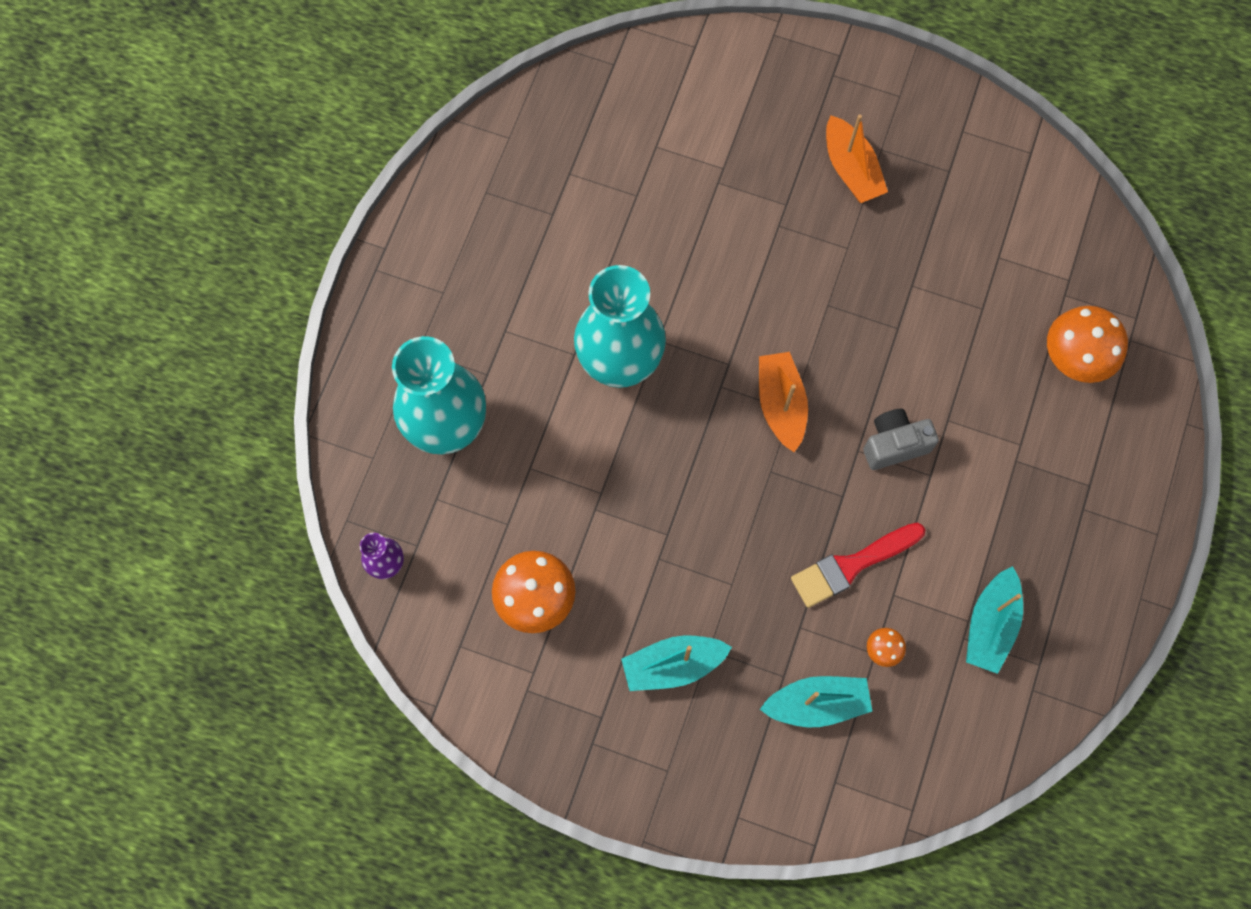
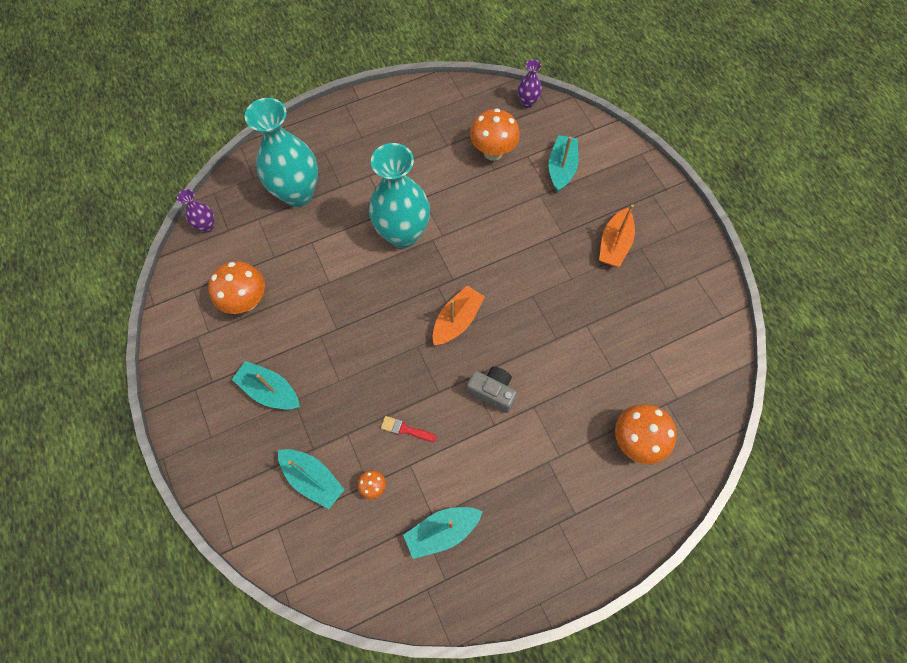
camera: 45 degrees right, 5 degrees down
(587, 79) = (527, 102): none -> purple vase
(614, 176) = (493, 152): none -> orange mushroom
(708, 129) = (561, 168): none -> turquoise boat
(851, 565) = (405, 429): red brush -> red brush, size x0.55

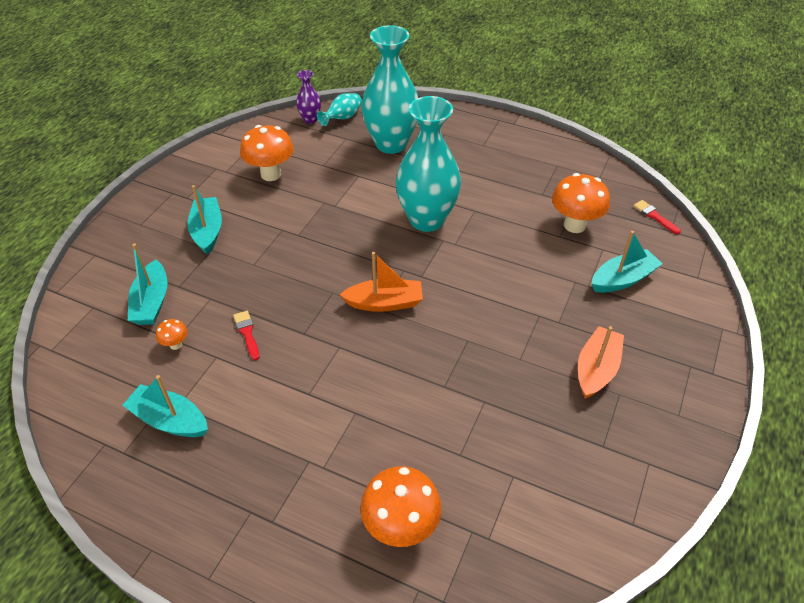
camera: 50 degrees right, 20 degrees down
(231, 203) = (342, 118): none -> turquoise vase
(492, 392) = (340, 371): grey camera -> none
(527, 102) = (654, 216): purple vase -> red brush
(614, 244) = (596, 369): orange boat -> orange boat turned 135 degrees clockwise

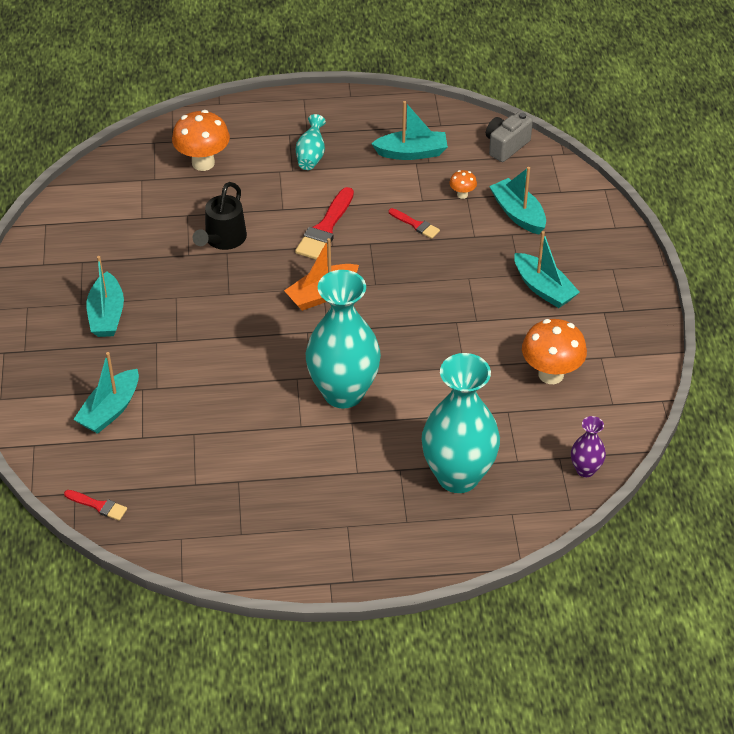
camera: 150 degrees right, 0 degrees up
(76, 381) = (506, 146): none -> grey camera
(331, 368) = (325, 228): none -> red brush
(342, 118) = (549, 489): turquoise vase -> turquoise vase (311, 155)
(440, 402) = (222, 240): none -> black watering can
(574, 225) = (183, 454): orange mushroom -> none
(596, 369) = (106, 315): orange boat -> turquoise boat

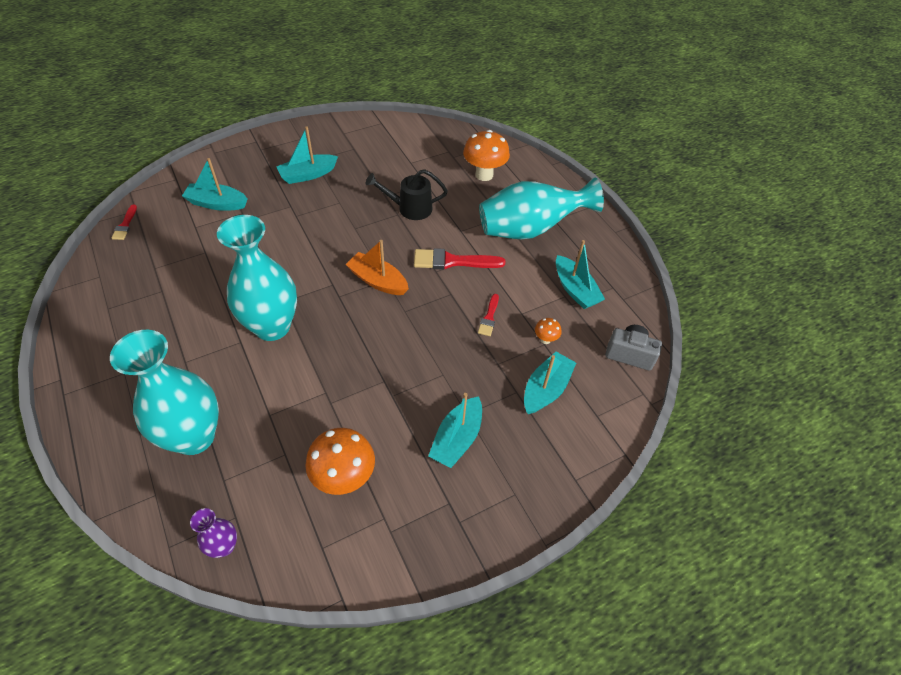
camera: 65 degrees right, 5 degrees up
(311, 155) = (530, 229): turquoise vase -> turquoise vase, size x2.21

